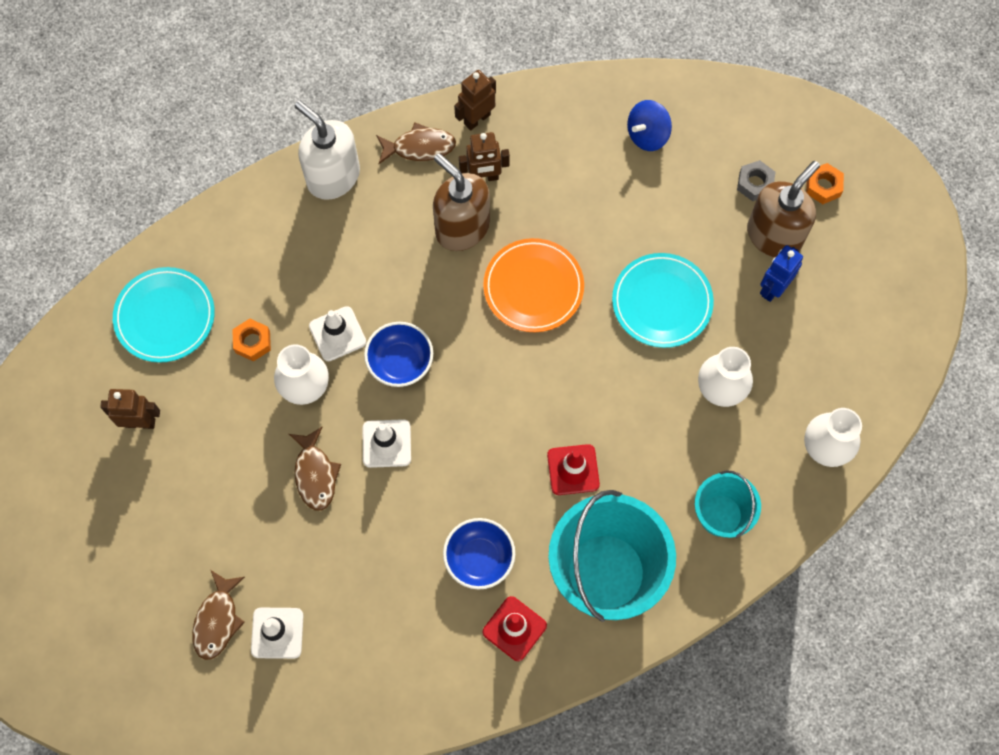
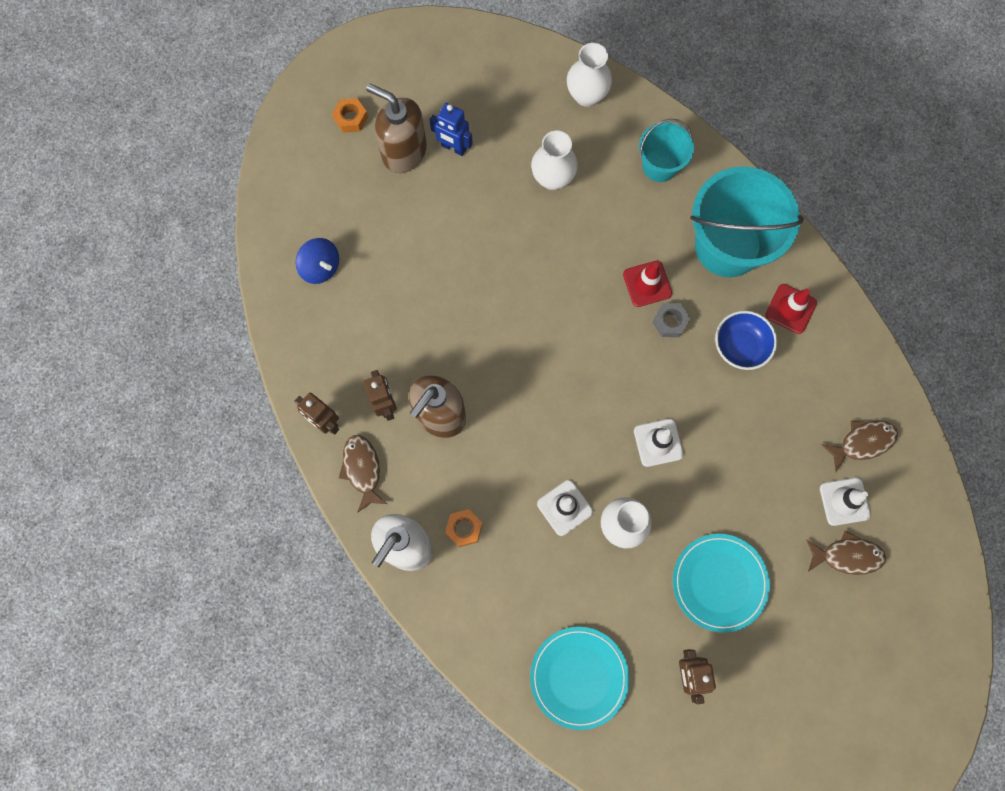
camera: 100 degrees left, 5 degrees up
(252, 342) = (588, 585): orange nut -> orange nut (464, 528)
(315, 474) = (699, 499): brown fish -> brown fish (862, 442)
(400, 362) = (581, 445): blue bowl -> none
(533, 287) = (487, 342): orange plate -> none
(662, 302) = (482, 234): turquoise plate -> turquoise plate (719, 582)
(754, 183) = (356, 173): grey nut -> grey nut (670, 322)

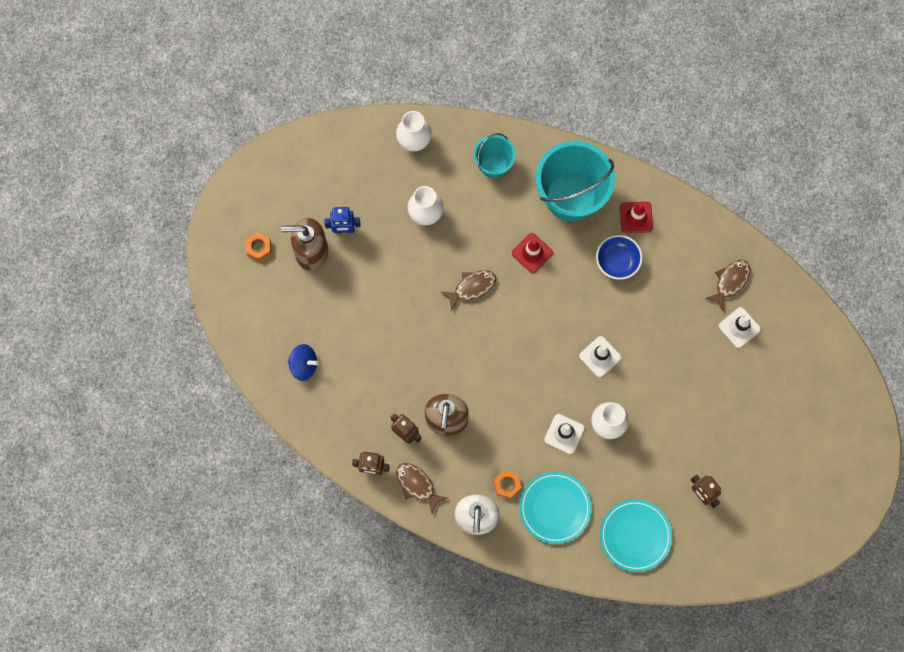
camera: 30 degrees left, 0 degrees up
(670, 322) = (562, 271): grey nut -> none
(719, 582) = (689, 425): turquoise plate -> turquoise plate (555, 508)
(847, 556) = (760, 361): brown fish -> brown fish (472, 287)

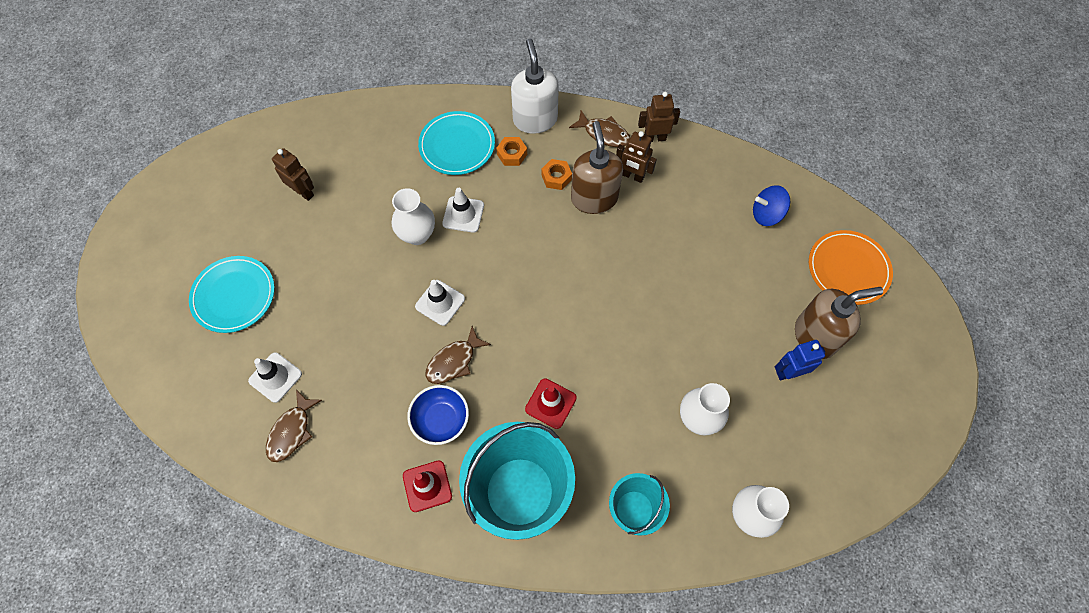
camera: 165 degrees right, 10 degrees down
(259, 248) = (877, 325): orange nut -> orange nut (556, 177)
(259, 299) = (848, 269): none -> orange plate
(472, 287) = (611, 343): brown fish -> brown fish (454, 361)
(635, 536) = (369, 140): turquoise plate -> turquoise plate (234, 296)

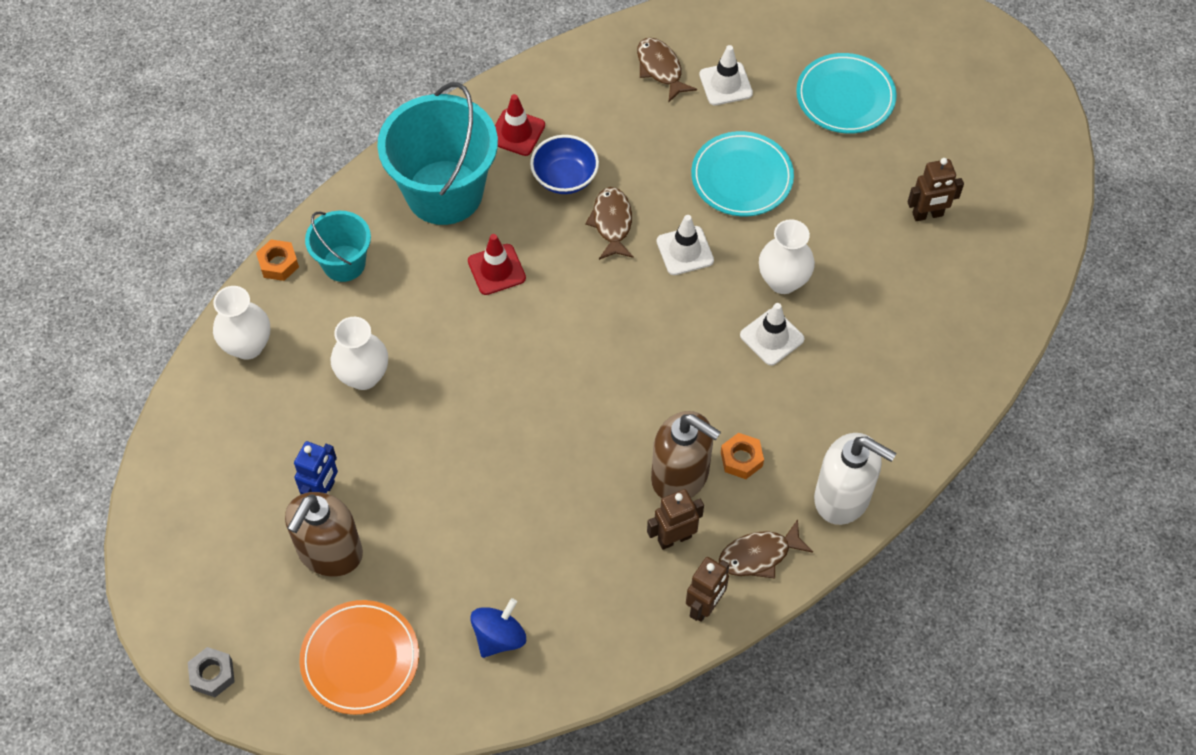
camera: 130 degrees right, 5 degrees down
(457, 145) = (872, 392): turquoise plate -> turquoise plate (742, 177)
(512, 154) = (812, 437): orange nut -> orange nut (278, 264)
(936, 334) = (212, 674): none -> grey nut

